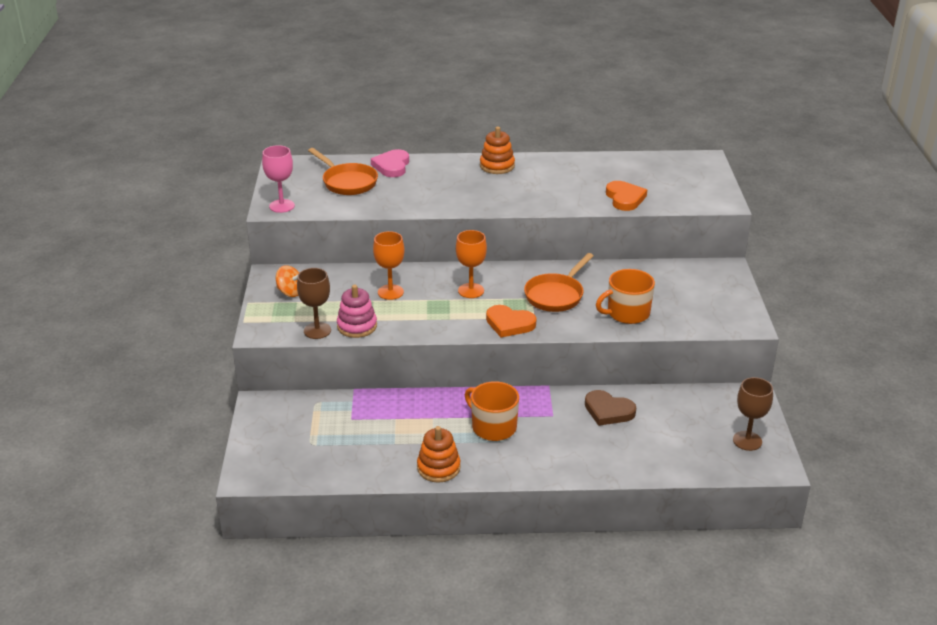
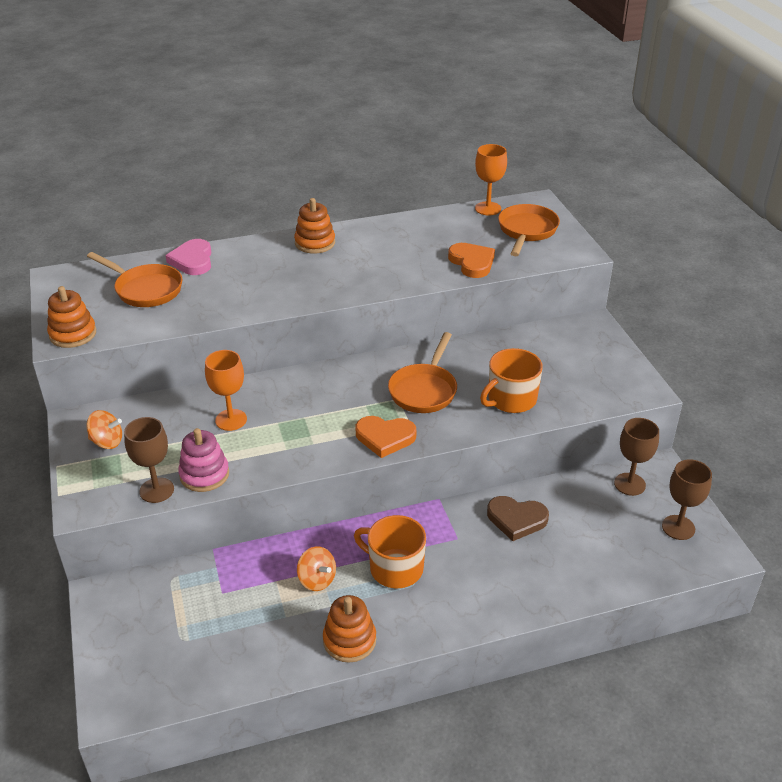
camera: 15 degrees left, 5 degrees up
(282, 206) = (73, 334): pink goblet -> orange stacking toy
(428, 423) = (317, 580): none -> orange spinning top
(471, 290) = (325, 401): orange goblet -> orange goblet (488, 208)
(685, 180) = (526, 231): none -> orange pan
(719, 402) = (629, 484): none -> brown goblet

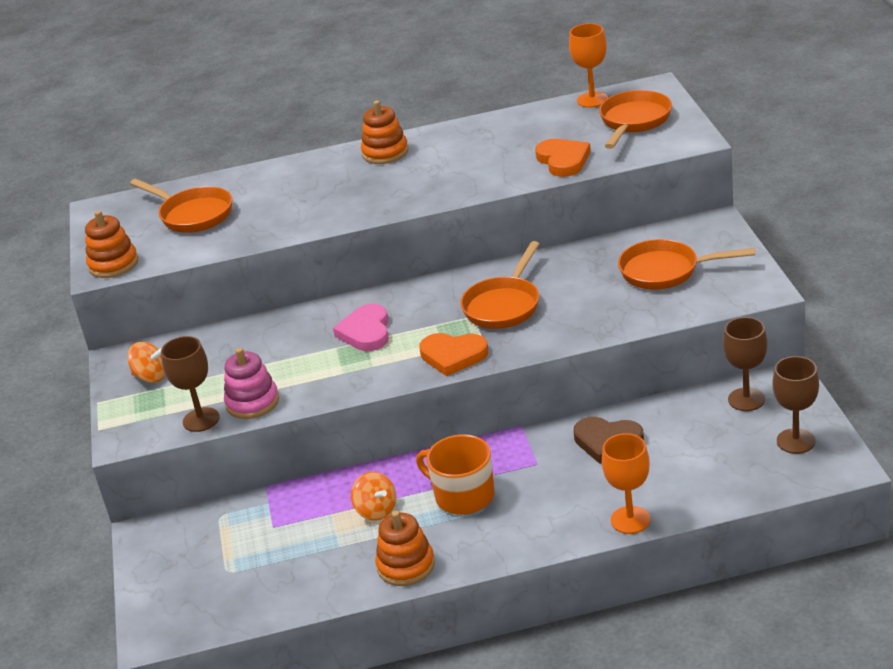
camera: 10 degrees right, 5 degrees down
(192, 260) = (246, 181): pink heart -> pink heart (366, 332)
(231, 420) = (285, 348): orange goblet -> orange goblet (630, 520)
(511, 399) = (602, 309): orange mug -> none
(560, 366) = (665, 271): none -> orange pan

